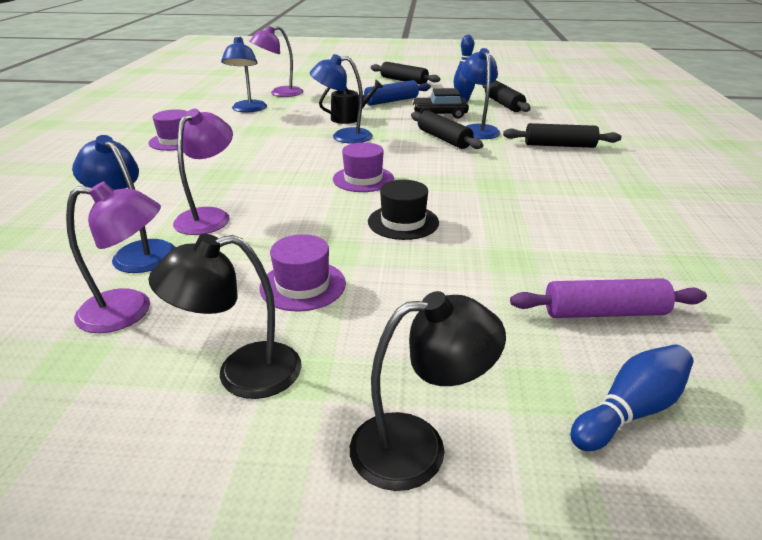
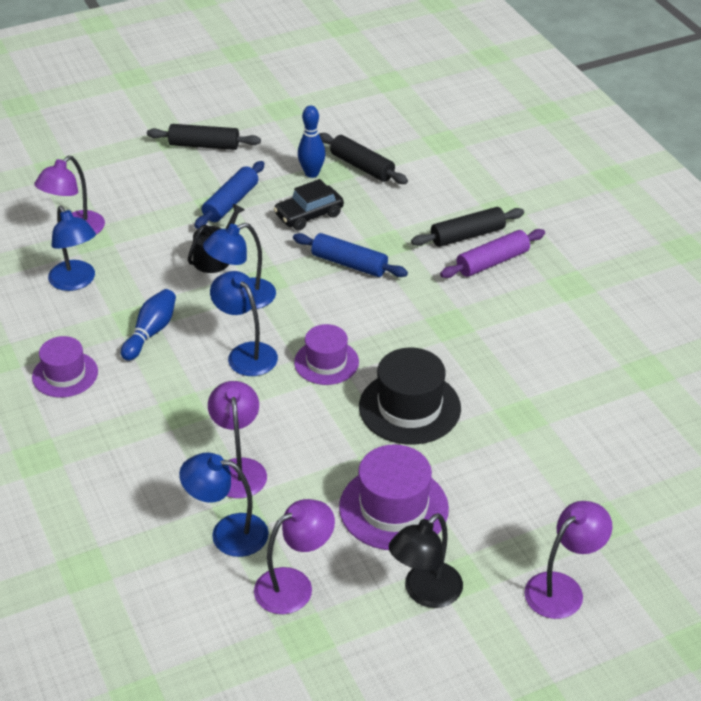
camera: 30 degrees left, 10 degrees up
(303, 285) = (393, 508): purple hat -> purple hat, size x1.53
(403, 222) = (409, 407): black hat -> black hat, size x1.53
(418, 447) = (562, 588): black lamp -> purple lamp
(443, 139) = (349, 264): black rolling pin -> blue rolling pin
(477, 130) = (371, 233): blue lamp -> blue lamp (246, 353)
(604, 312) = (608, 443): purple rolling pin -> purple rolling pin (492, 262)
(630, 410) = (656, 514): blue bowling pin -> blue bowling pin (151, 332)

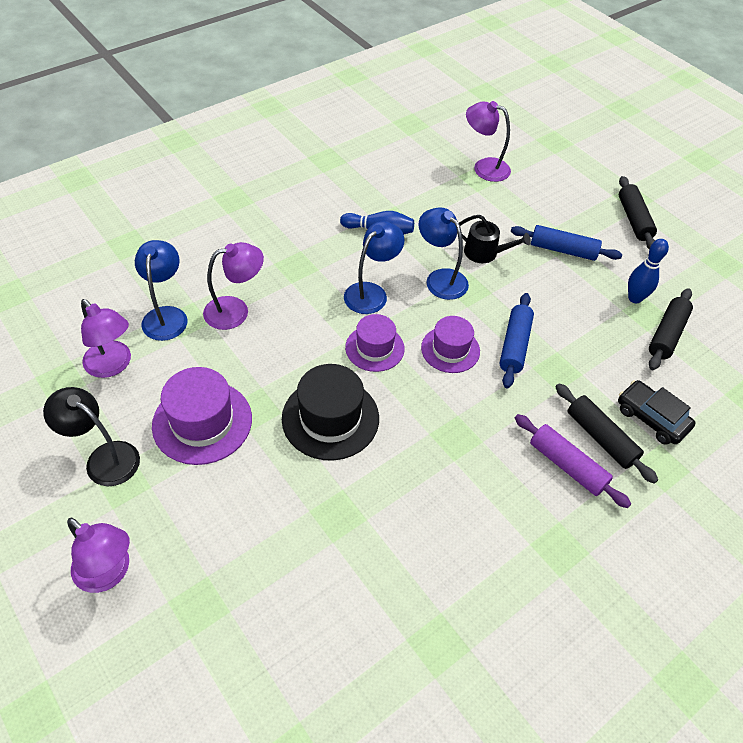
camera: 75 degrees right, 10 degrees up
(65, 374) = (320, 195): purple hat -> purple hat (450, 349)
(76, 282) = (424, 180): blue lamp -> none
(309, 215) = (572, 305): black car -> black car (651, 418)

